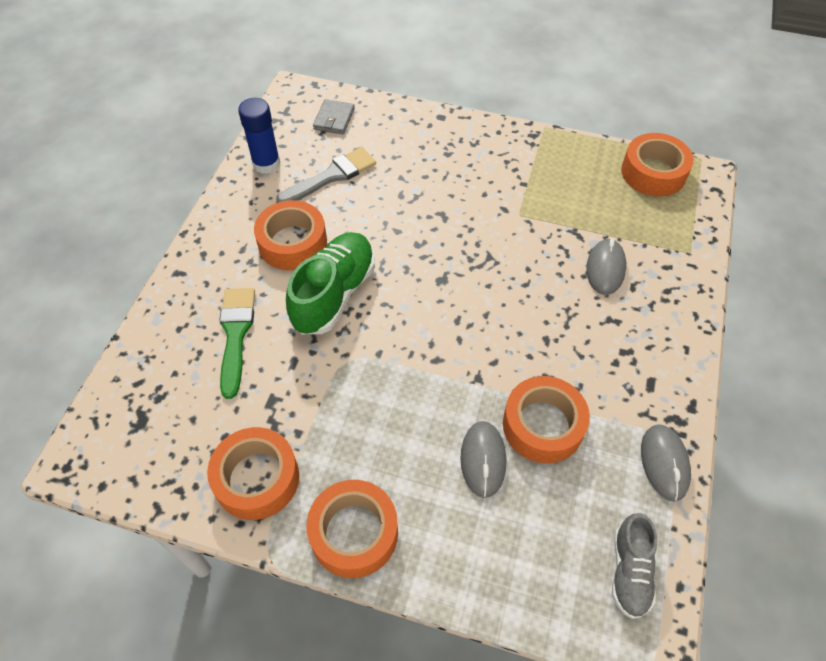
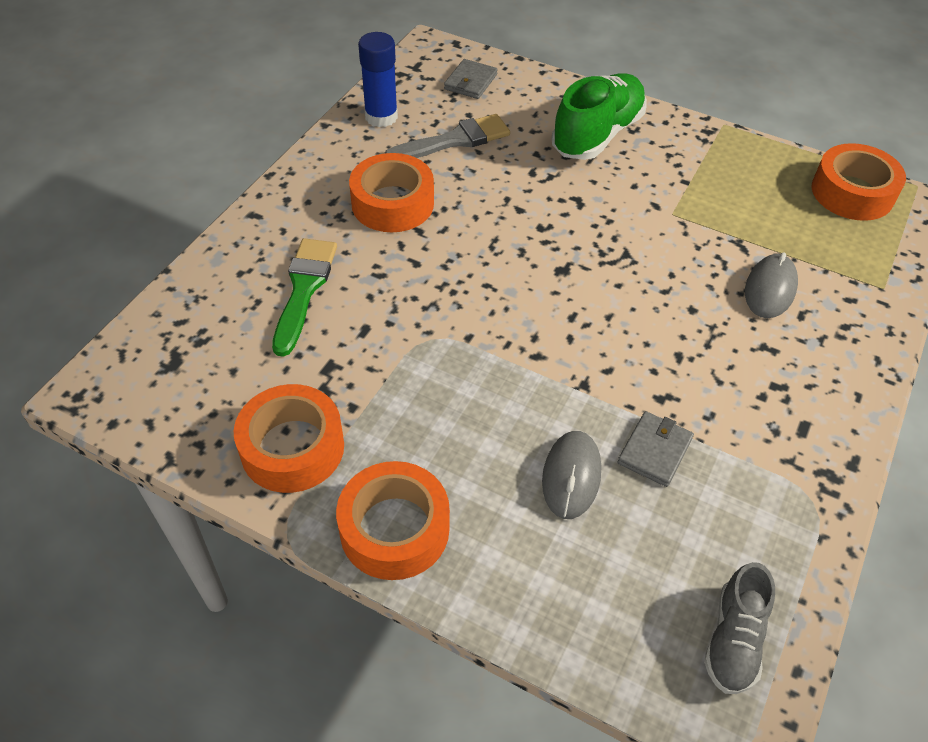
camera: 10 degrees right, 5 degrees down
(334, 294) = (429, 265): green shoe -> green shoe (597, 135)
(543, 425) = (655, 451): orange tape -> grey wallet
(664, 463) = (804, 522): grey mouse -> none

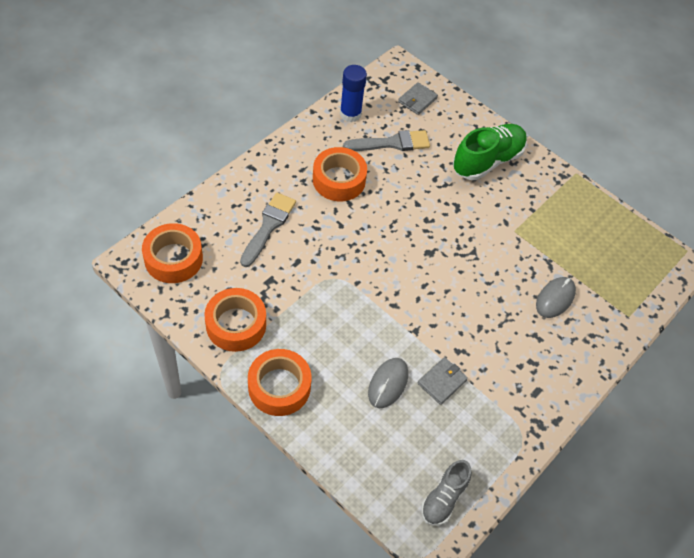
camera: 10 degrees right, 5 degrees up
(304, 290) = (268, 226): green brush -> grey brush
(852, 192) = (640, 245): orange tape -> orange tape (173, 259)

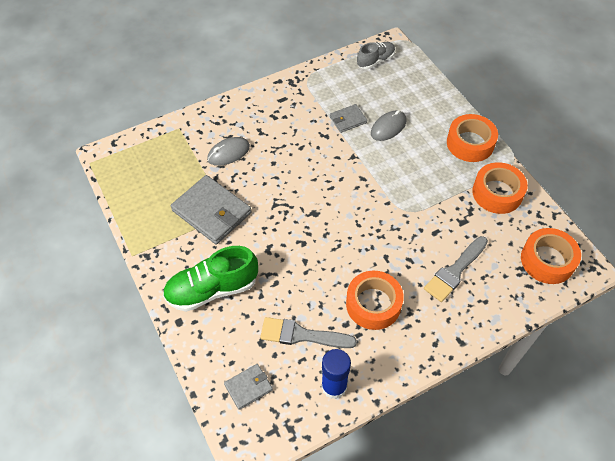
camera: 155 degrees left, 0 degrees up
(531, 229) = (211, 212): none -> grey wallet

